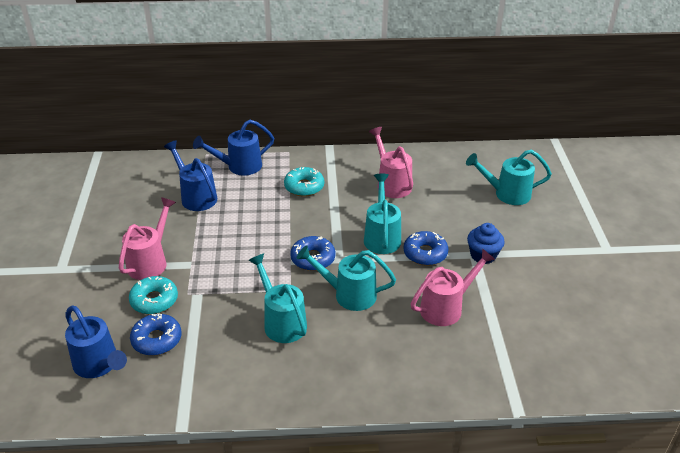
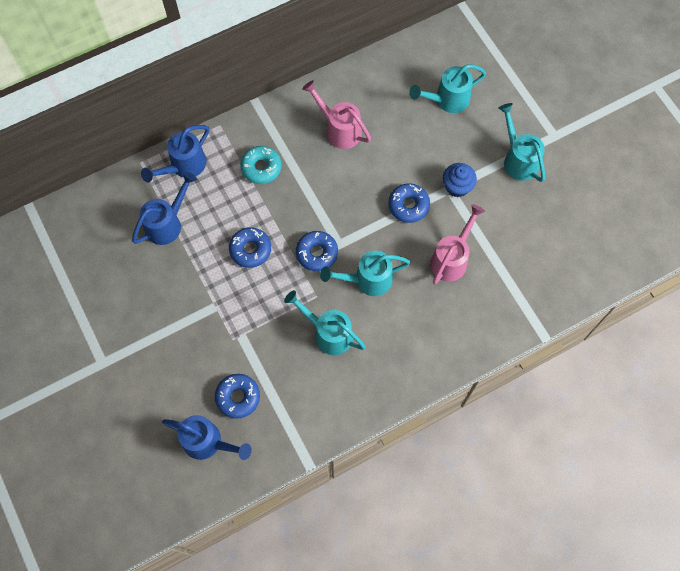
camera: 25 degrees left, 30 degrees up
(150, 262) = (177, 319): pink watering can -> none
(154, 300) = (209, 359): turquoise donut -> none
(196, 196) = (167, 223): blue watering can -> blue watering can turned 105 degrees clockwise
(253, 236) = (250, 250): none -> blue donut
(382, 236) = (362, 201): turquoise watering can -> turquoise watering can (518, 159)

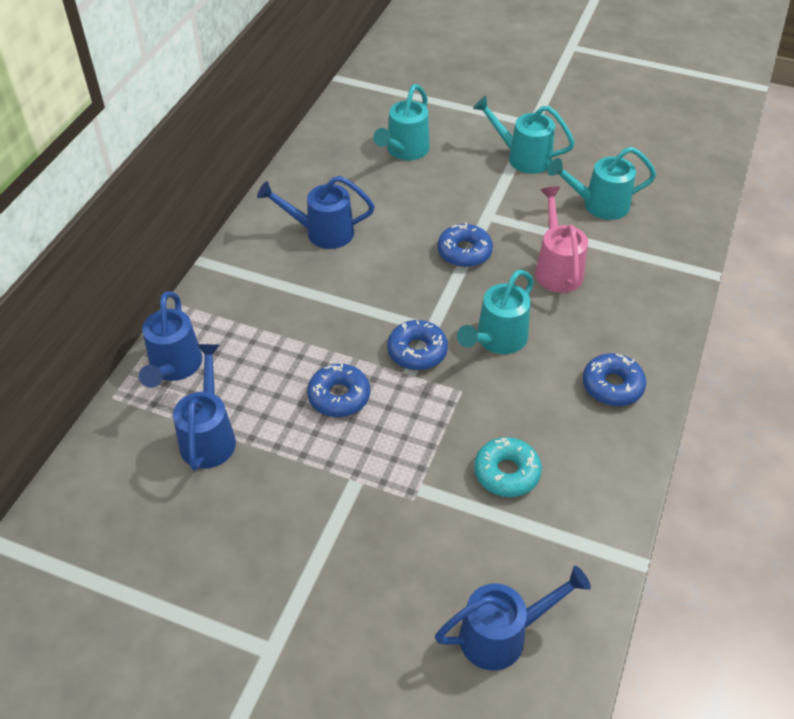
camera: 40 degrees left, 20 degrees down
(238, 397) = (484, 555): blue donut -> blue donut (612, 386)
(261, 168) = (270, 314): turquoise donut -> turquoise donut (506, 473)
(328, 333) = (512, 416): turquoise watering can -> turquoise watering can (599, 205)
(339, 129) = (322, 232): pink watering can -> blue watering can
(457, 187) = (493, 209): blue cupcake -> none

